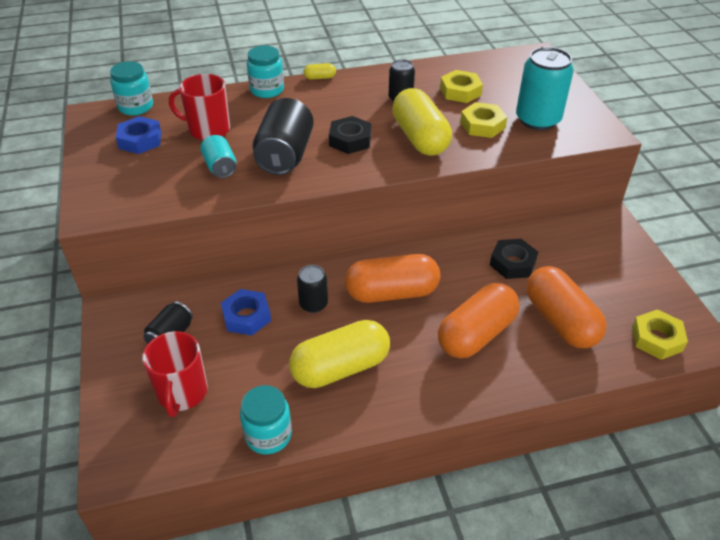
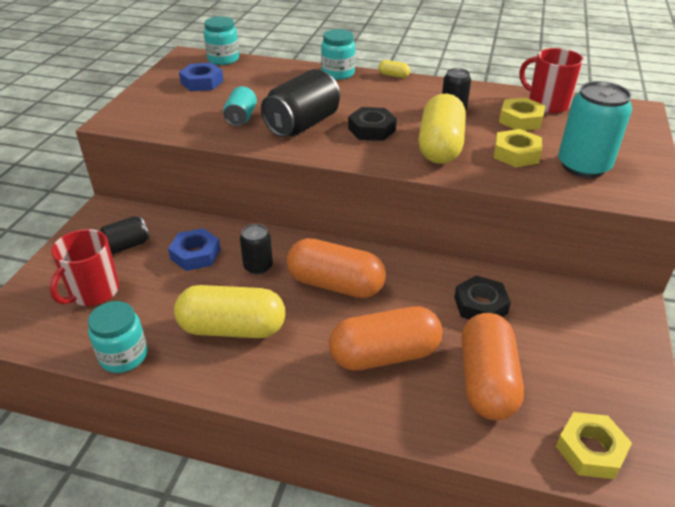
camera: 30 degrees right, 5 degrees down
(208, 129) = (260, 89): red mug -> red mug (547, 104)

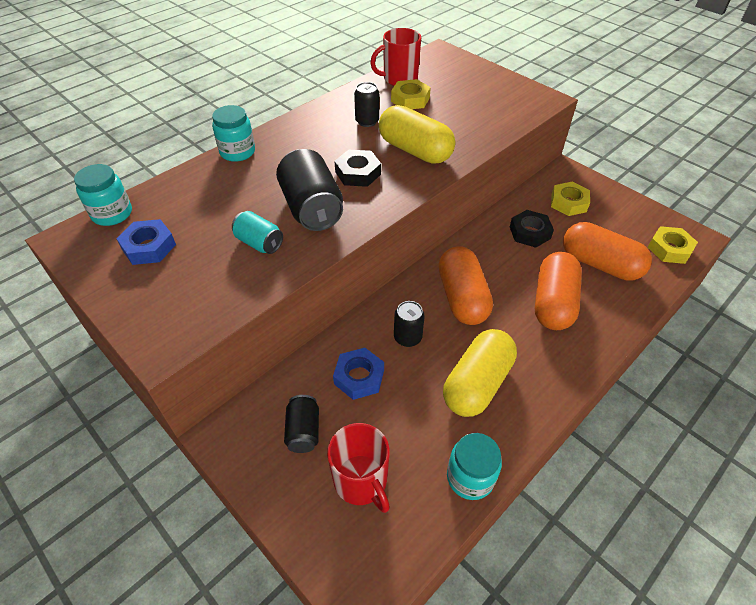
camera: 60 degrees left, 10 degrees up
(335, 284) = (462, 298): orange capsule -> orange capsule turned 60 degrees counterclockwise
(393, 76) = (278, 125): yellow capsule -> none
(516, 154) = (453, 122): yellow nut -> yellow nut (568, 203)
(583, 166) = (490, 104): turquoise can -> none

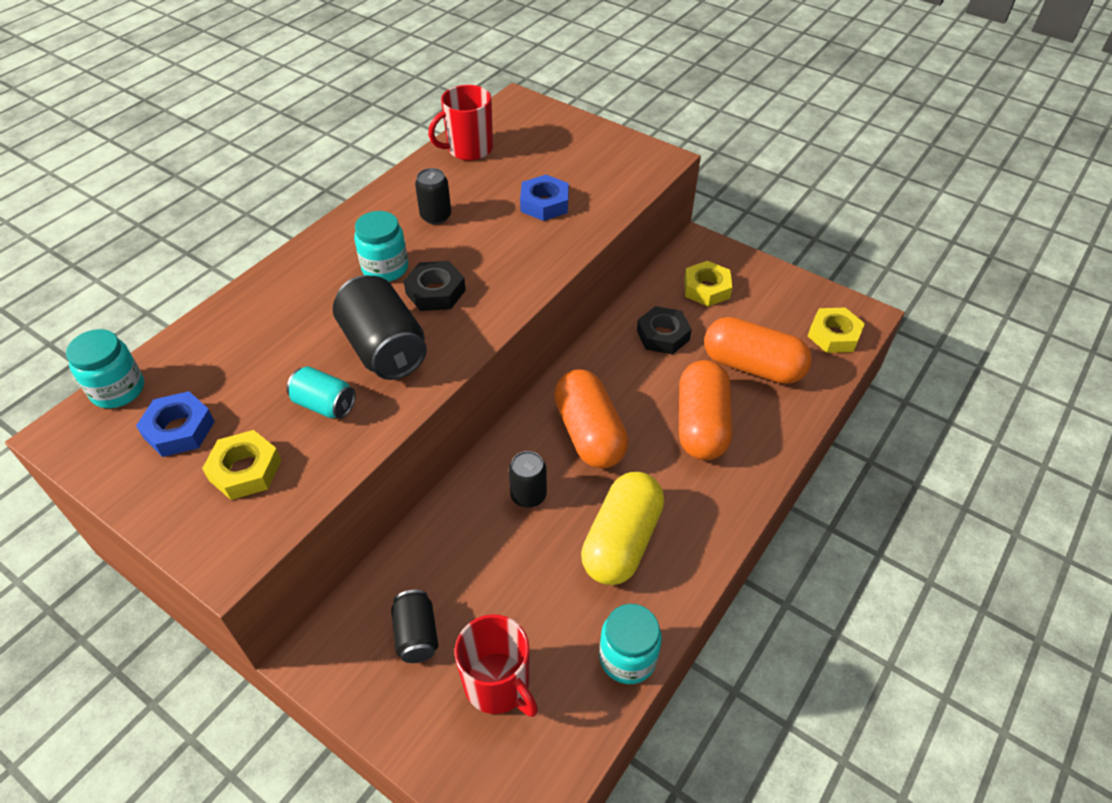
camera: 10 degrees left, 0 degrees up
(237, 152) = (270, 280): turquoise jar -> turquoise jar (385, 268)
(359, 377) = (475, 555): blue nut -> blue nut (544, 203)
(410, 99) = (487, 178): yellow nut -> yellow nut (245, 470)
(415, 150) = (504, 251): yellow capsule -> none

